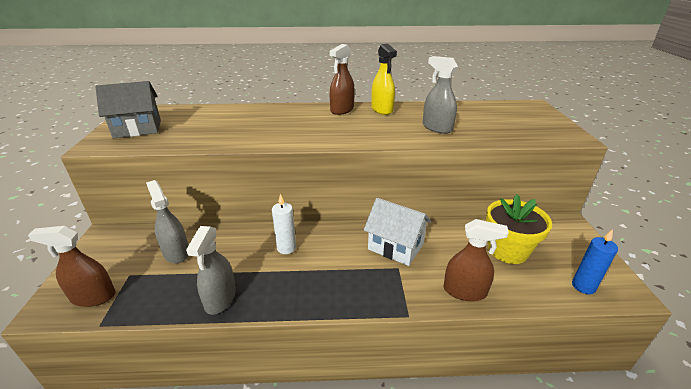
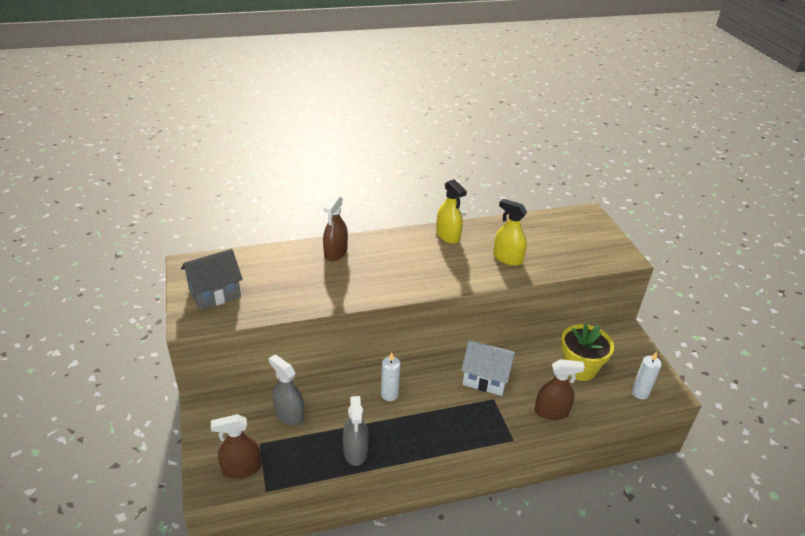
camera: 15 degrees left, 5 degrees up
(342, 110) = (408, 240): brown spray bottle -> brown spray bottle (335, 252)
(437, 128) = (507, 258): grey spray bottle -> yellow spray bottle
(583, 286) = (640, 393): blue candle -> white candle

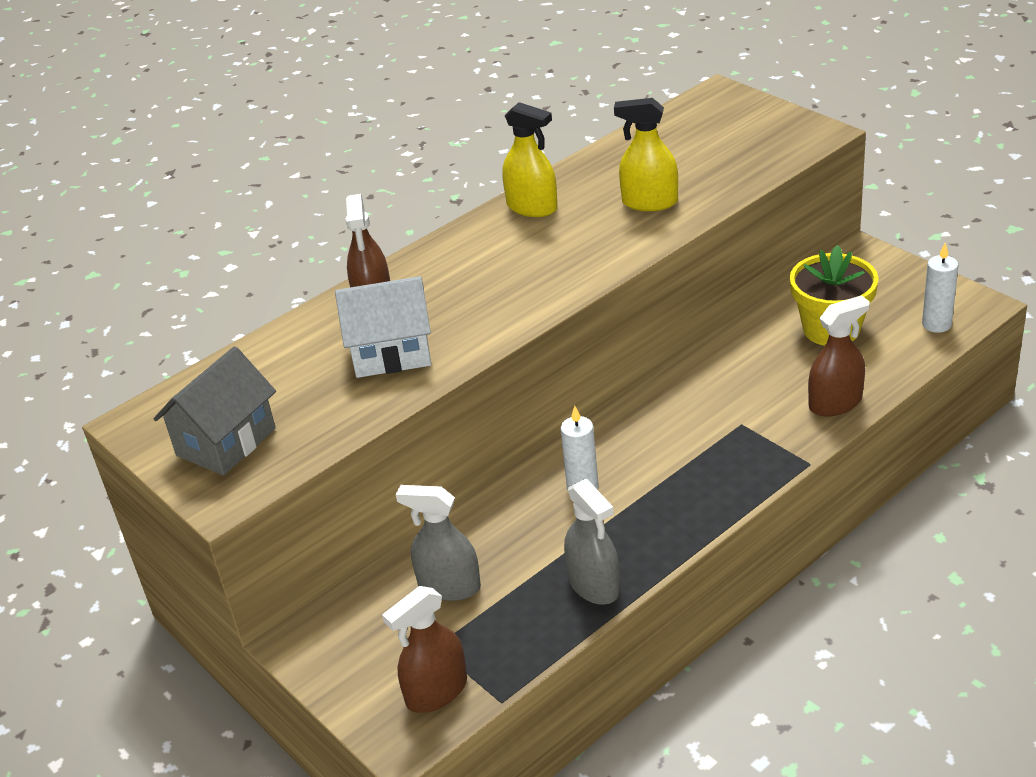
camera: 20 degrees left, 0 degrees up
(485, 378) = (708, 402): white house -> white house (391, 353)

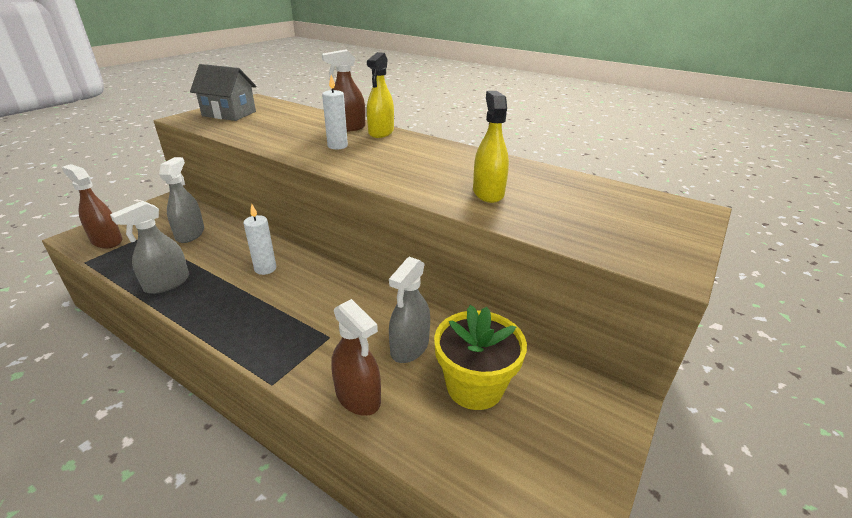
camera: 70 degrees right, 5 degrees down
(391, 353) = (295, 136): white house -> none
(532, 207) = (463, 156): yellow spray bottle -> yellow spray bottle (381, 132)
(770, 365) = (409, 347): none -> grey spray bottle
(936, 324) = (510, 484): white candle -> white candle (337, 146)

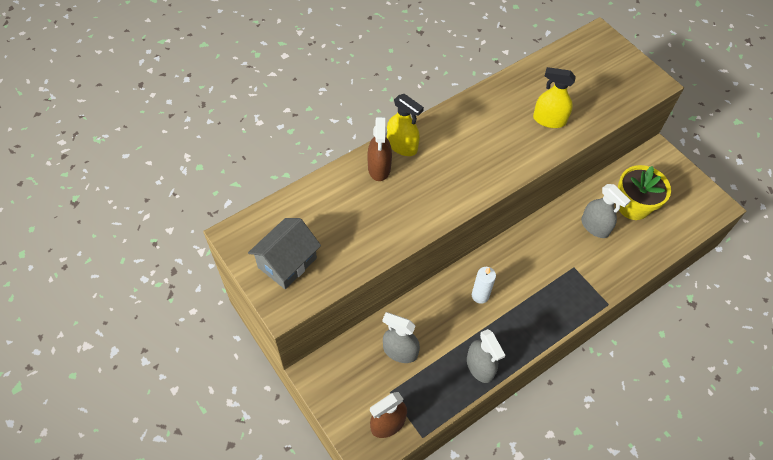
camera: 70 degrees left, 25 degrees up
(337, 146) = (426, 185): white candle -> none
(358, 397) = (628, 262): brown spray bottle -> none

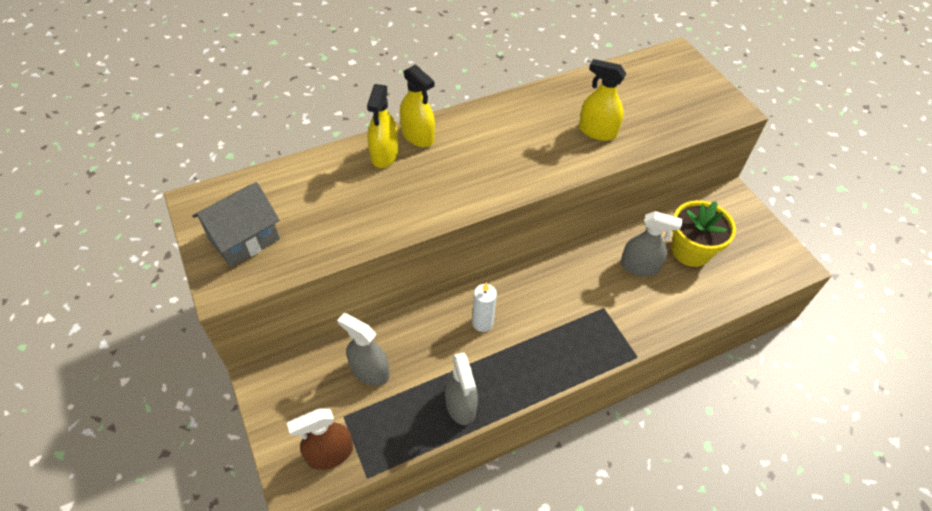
camera: 10 degrees right, 5 degrees down
(379, 168) = (384, 154): brown spray bottle -> yellow spray bottle
(595, 226) = (639, 266): grey spray bottle -> grey spray bottle turned 45 degrees counterclockwise

